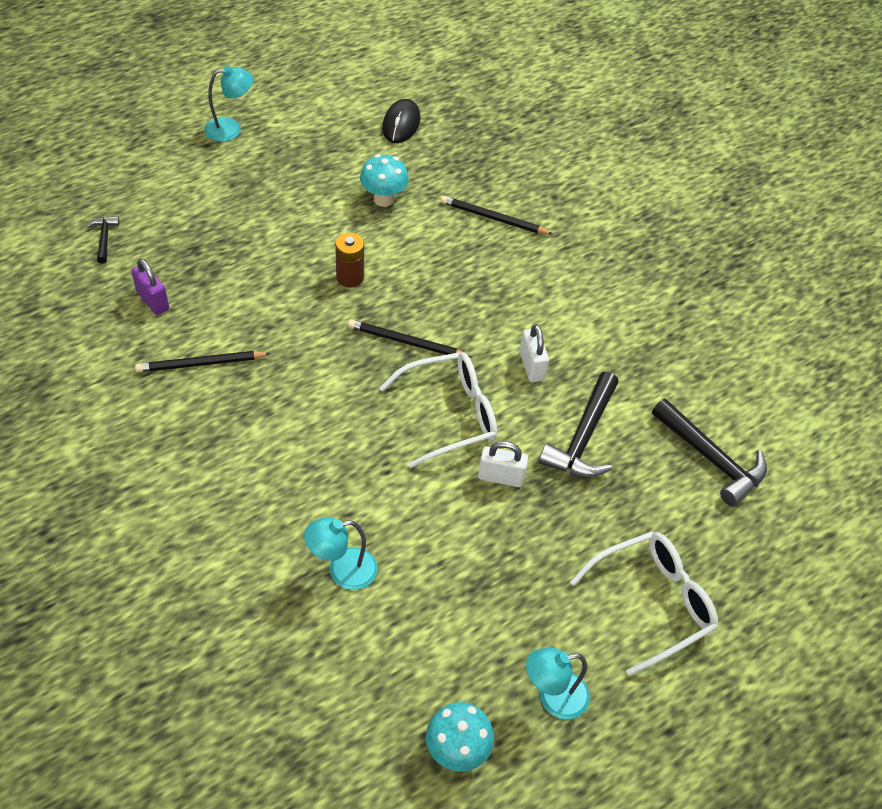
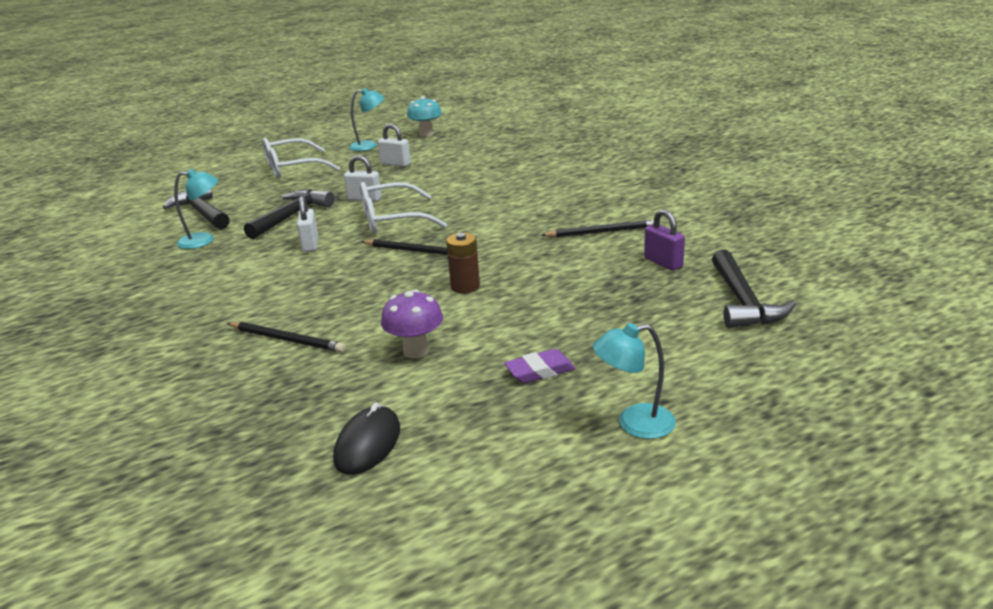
camera: 170 degrees left, 25 degrees down
(104, 238) = (743, 301): black hammer -> black hammer, size x1.98
(288, 174) = (540, 371): none -> purple eraser
(342, 571) = (482, 167): turquoise lamp -> turquoise lamp (204, 240)
(383, 199) = (416, 351): turquoise mushroom -> purple mushroom
(485, 602) = (395, 164): none -> white padlock

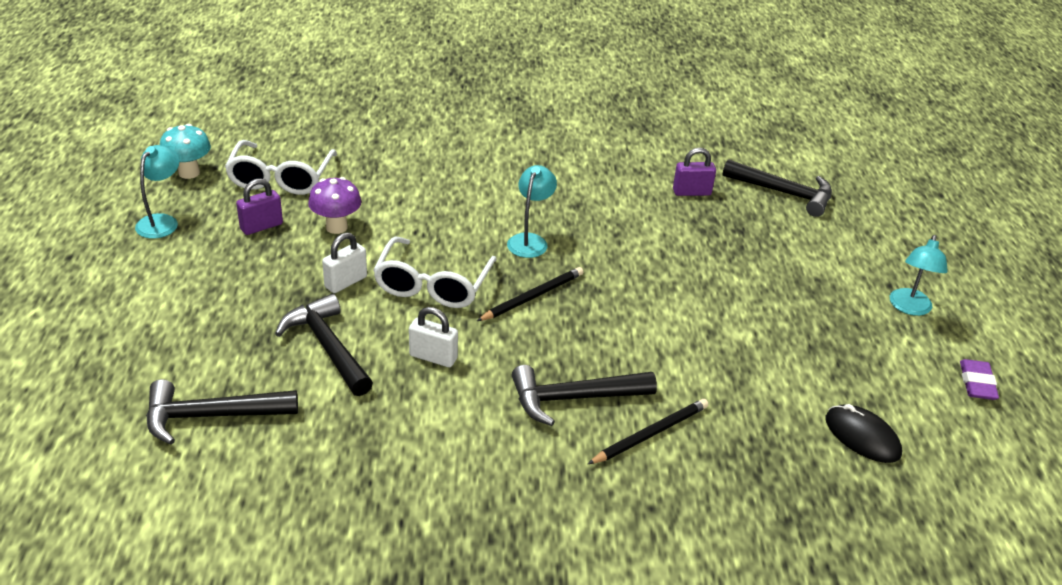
camera: 65 degrees left, 10 degrees up
(204, 240) = (317, 434): turquoise lamp -> turquoise lamp (530, 240)
(292, 168) = (152, 301): white glasses -> white glasses (281, 178)
(306, 300) = (573, 398): none -> black hammer
(395, 164) = (261, 226): white padlock -> purple padlock
(416, 351) = (735, 365): purple mushroom -> purple mushroom (336, 227)
(465, 286) = (639, 298): brown battery -> none
(540, 371) = (814, 317): purple eraser -> purple eraser (977, 383)
(602, 232) = (604, 191): black pencil -> none

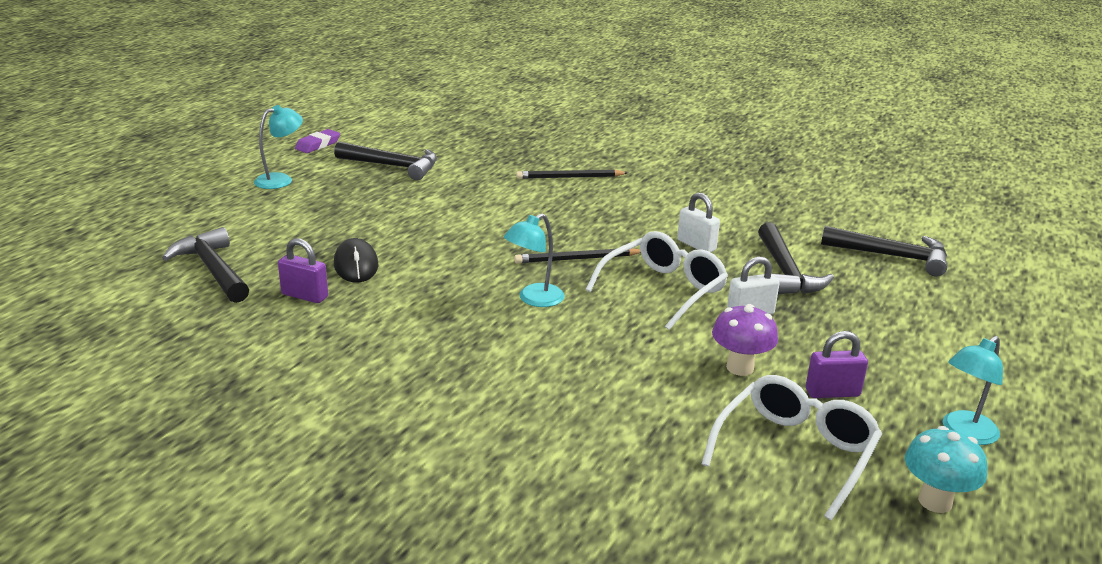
camera: 150 degrees left, 10 degrees down
(573, 398) = (605, 202): black hammer -> black hammer (393, 166)
(862, 436) = (435, 147): black mouse -> black mouse (356, 265)

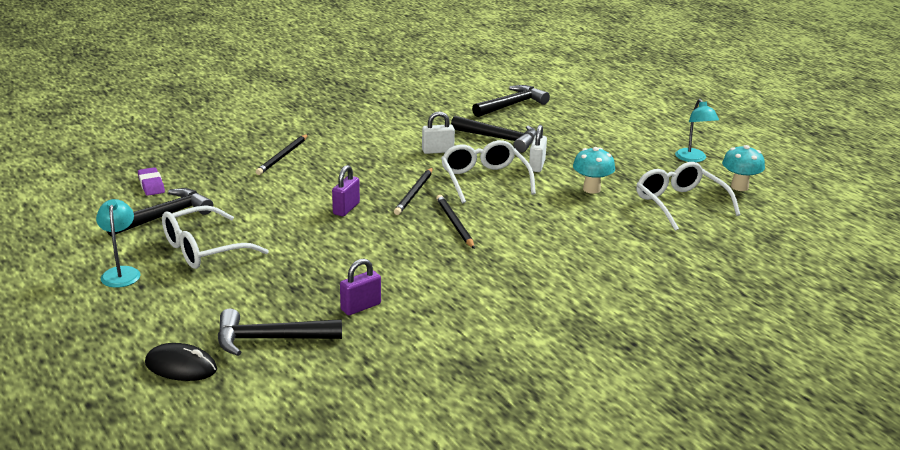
camera: 60 degrees left, 0 degrees up
(318, 145) = (64, 238): purple eraser -> purple eraser (151, 185)
(350, 197) = (203, 249): none -> white glasses
(356, 265) = (332, 275): black mouse -> black mouse (181, 366)
(534, 299) = (454, 224): turquoise lamp -> black pencil
(740, 368) = (591, 189): purple mushroom -> turquoise mushroom
(832, 393) = (635, 175): purple padlock -> purple padlock (346, 209)

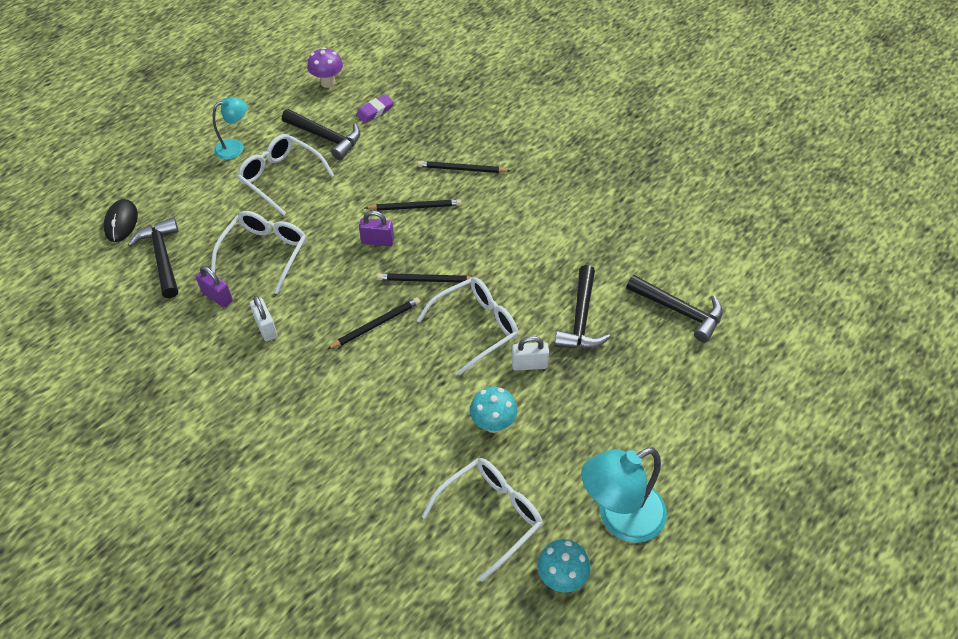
camera: 75 degrees right, 25 degrees up
(71, 204) = (328, 82): none -> purple mushroom
(314, 184) = (415, 207): none -> black pencil
(314, 271) = (265, 252): none -> white glasses
(438, 151) = (526, 275): white padlock -> white padlock (266, 328)
(693, 159) = (619, 518): turquoise lamp -> turquoise lamp, size x1.73

